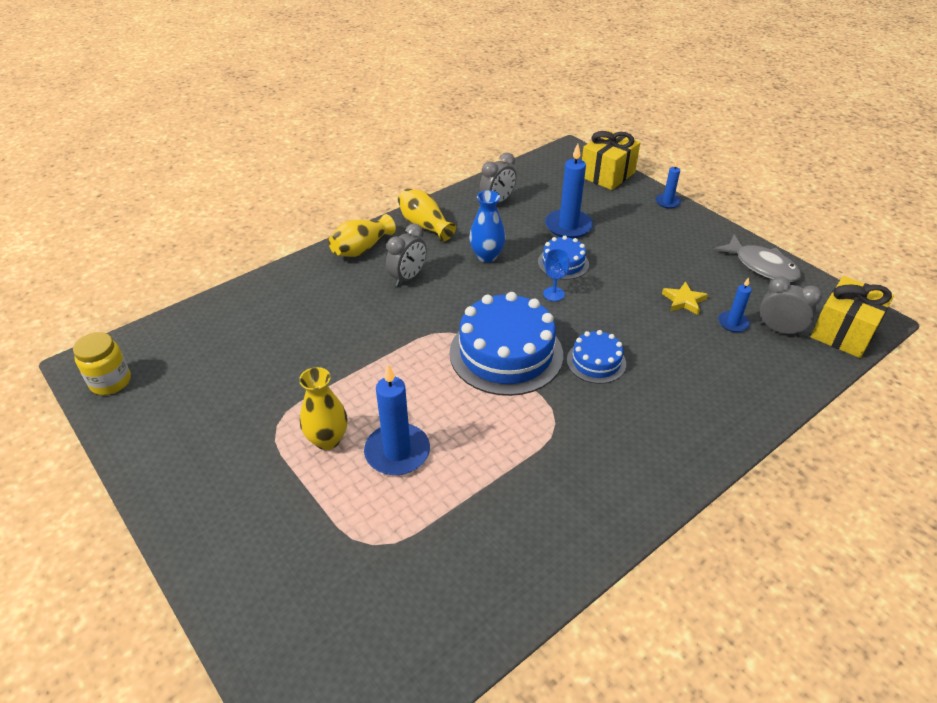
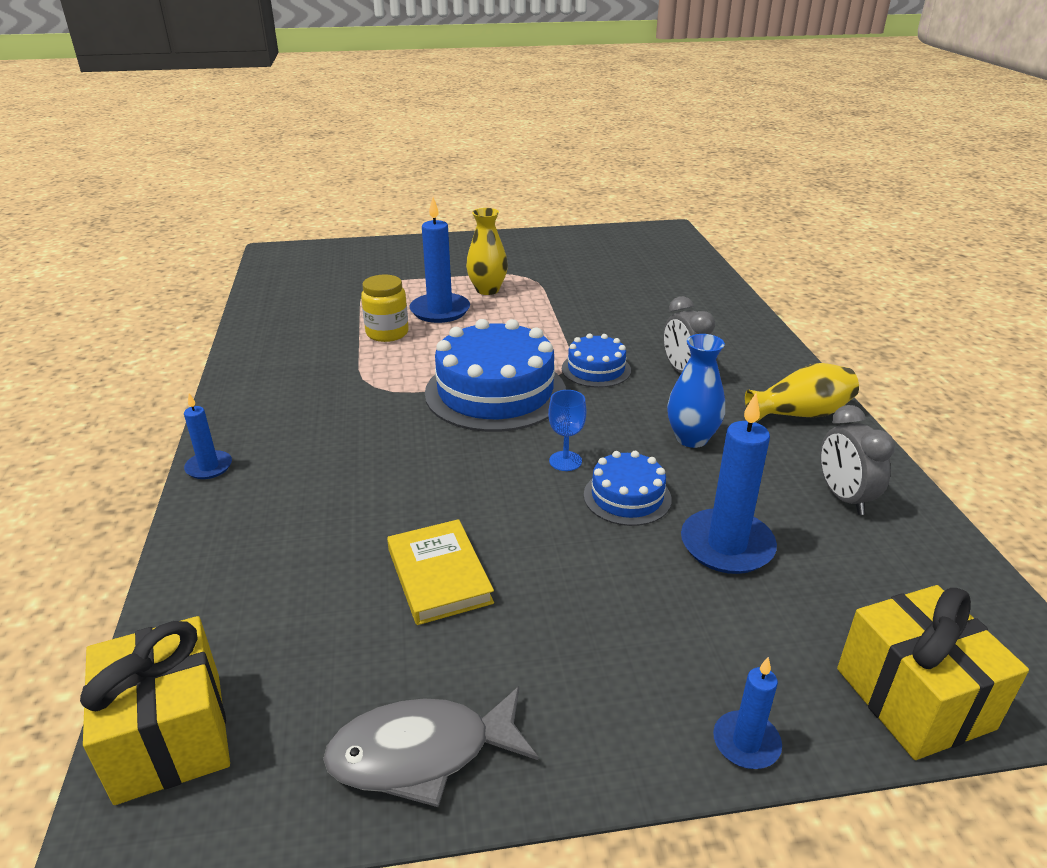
camera: 120 degrees right, 10 degrees down
(110, 382) = (639, 235): yellow jar -> yellow jar (387, 333)
(361, 249) = (767, 359): yellow vase -> none
(596, 362) = (418, 442): blue cake -> blue cake (596, 369)
(684, 301) = (439, 576): yellow star -> yellow book
(733, 323) = (344, 601): blue candle -> blue candle (209, 467)
(779, 330) = (273, 647): grey clock -> none

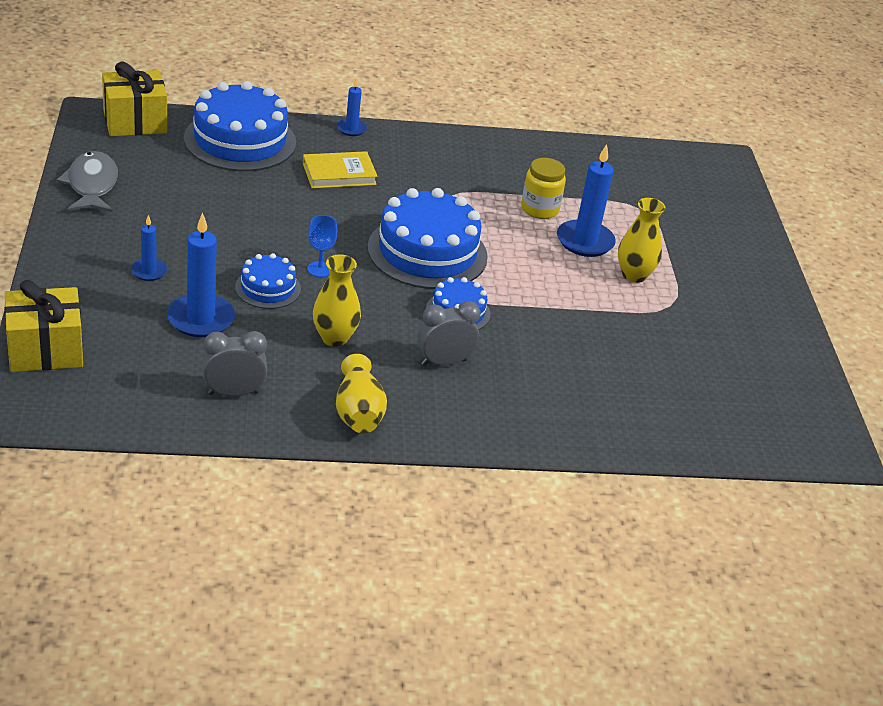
camera: 90 degrees right, 5 degrees up
(244, 575) = (240, 140): none -> blue cake
(439, 576) = (214, 202): yellow book -> yellow book (339, 174)
(691, 438) = (334, 338): blue vase -> yellow vase
(746, 743) = (48, 281): blue candle -> blue candle (149, 271)

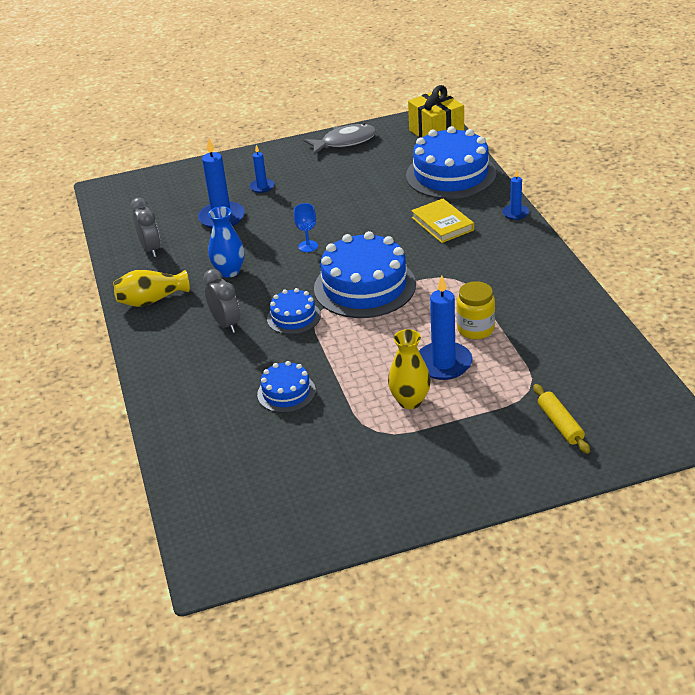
camera: 85 degrees right, 0 degrees up
(45, 350) = (162, 179): yellow gift -> none
(268, 288) = (271, 232): blue cake -> blue cake (286, 392)
(334, 338) = (229, 271): yellow vase -> blue vase
(694, 209) = (560, 424): none -> yellow rolling pin

